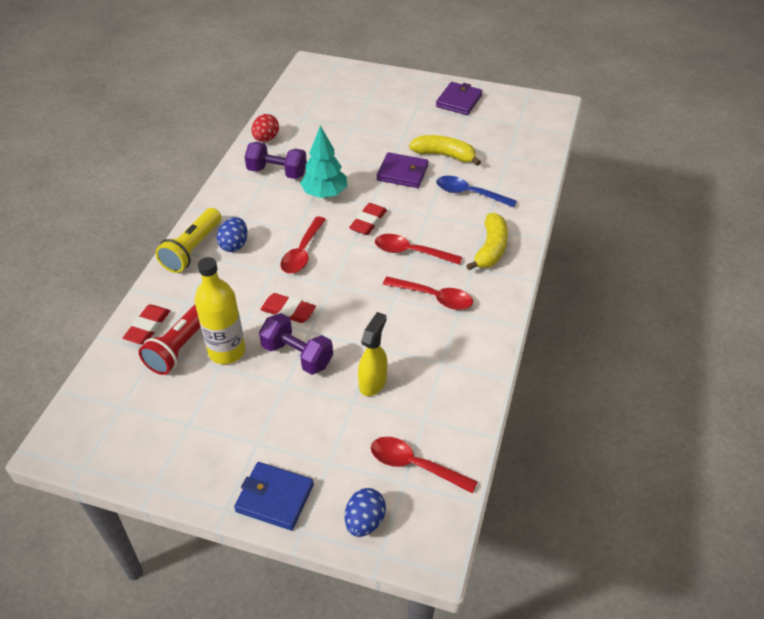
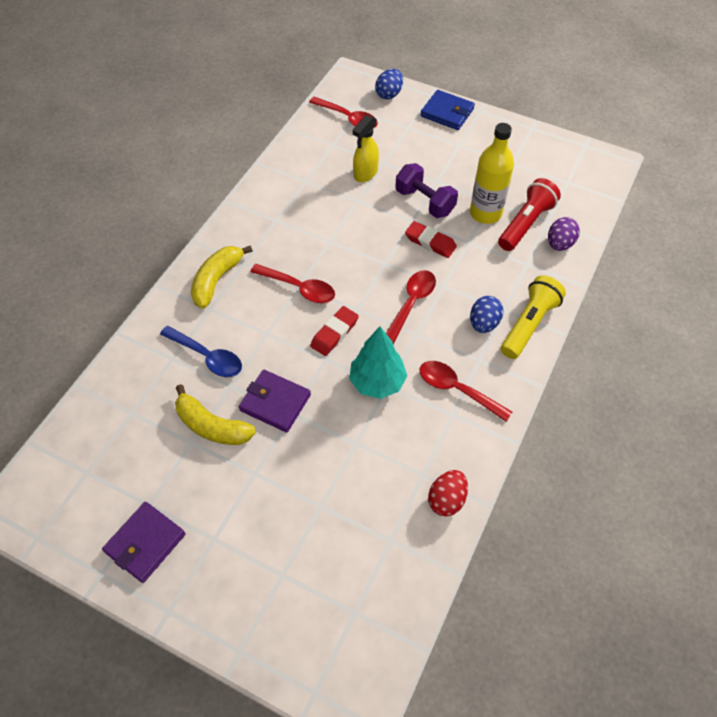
camera: 170 degrees left, 10 degrees up
(148, 327) = (559, 244): red eraser -> purple egg
(277, 172) = (433, 429): purple dumbbell -> none
(434, 297) = (292, 237): red spoon -> red spoon (457, 389)

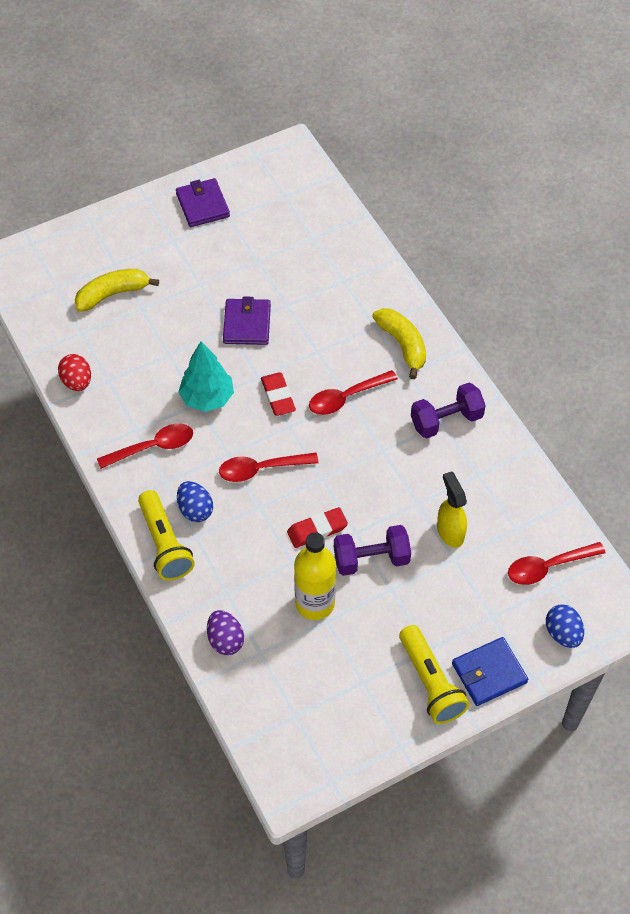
camera: 125 degrees right, 0 degrees up
(207, 356) = (326, 303): blue spoon -> none
(212, 426) = (260, 277): yellow banana -> yellow banana (113, 294)
(272, 219) = (446, 420): none -> purple dumbbell
(275, 402) = (247, 324): purple wallet -> purple wallet turned 60 degrees counterclockwise
(411, 304) = (261, 469): red spoon -> red spoon turned 105 degrees clockwise
(480, 134) = (430, 682): none -> yellow flashlight
(526, 224) = (273, 629): red flashlight -> none

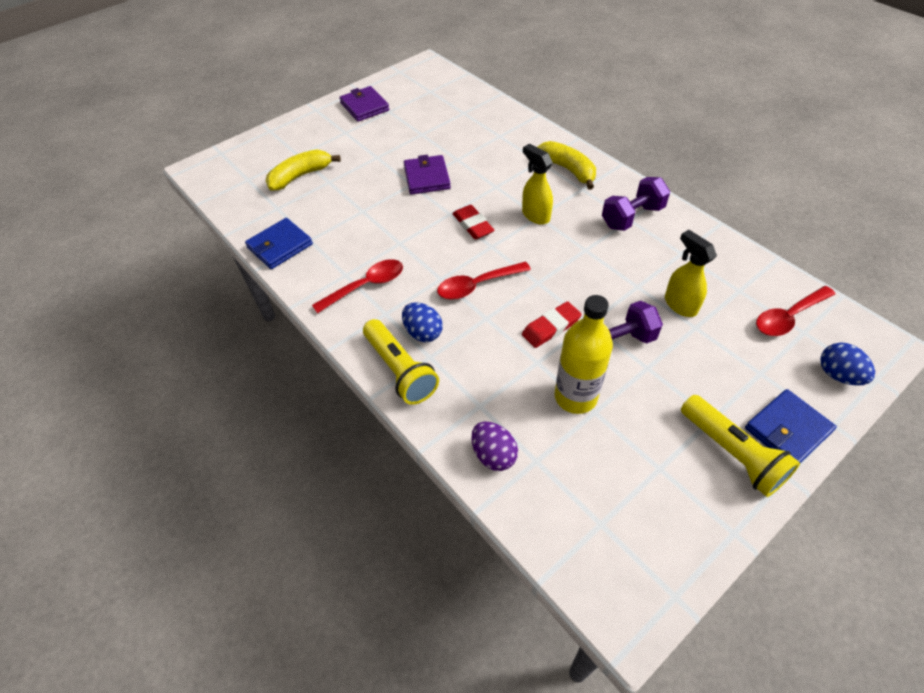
camera: 10 degrees left, 5 degrees down
(77, 382) = (280, 246): red egg -> blue wallet
(207, 398) = (407, 237): turquoise tree -> none
(346, 397) = (535, 215): red spoon -> yellow spray bottle

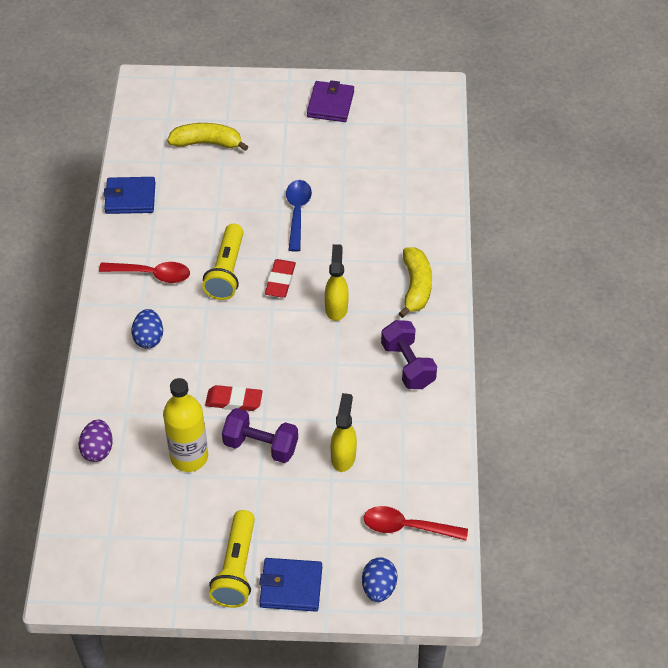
camera: 40 degrees right, 0 degrees up
(400, 370) = (106, 353): yellow flashlight -> yellow flashlight (226, 271)
(427, 177) = (297, 213): purple wallet -> blue spoon
(477, 285) = (224, 331): red spoon -> none
(632, 217) = (408, 365): purple dumbbell -> purple dumbbell turned 60 degrees clockwise

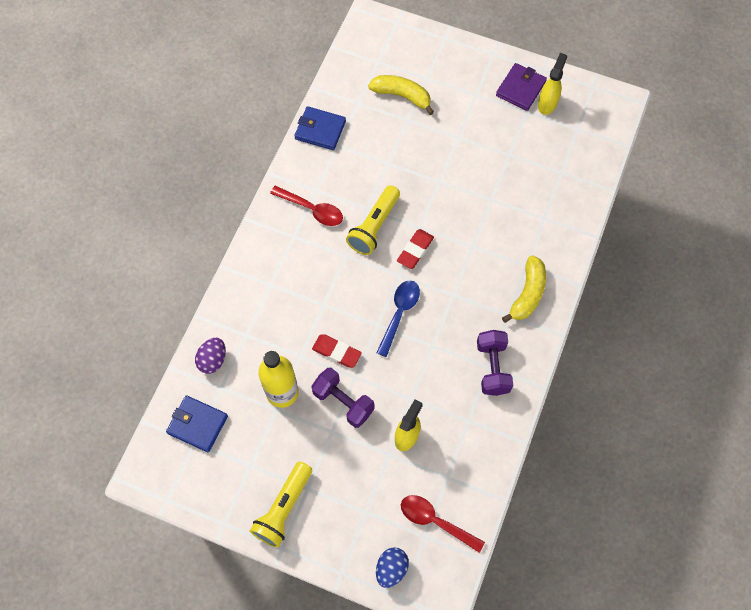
camera: 20 degrees right, 15 degrees up
(149, 338) = (289, 269): blue egg -> none
(291, 586) = (321, 541): blue wallet -> blue wallet (197, 424)
(297, 213) = (453, 188): blue spoon -> blue spoon (399, 314)
(336, 308) = (452, 292): yellow spray bottle -> yellow spray bottle (547, 103)

